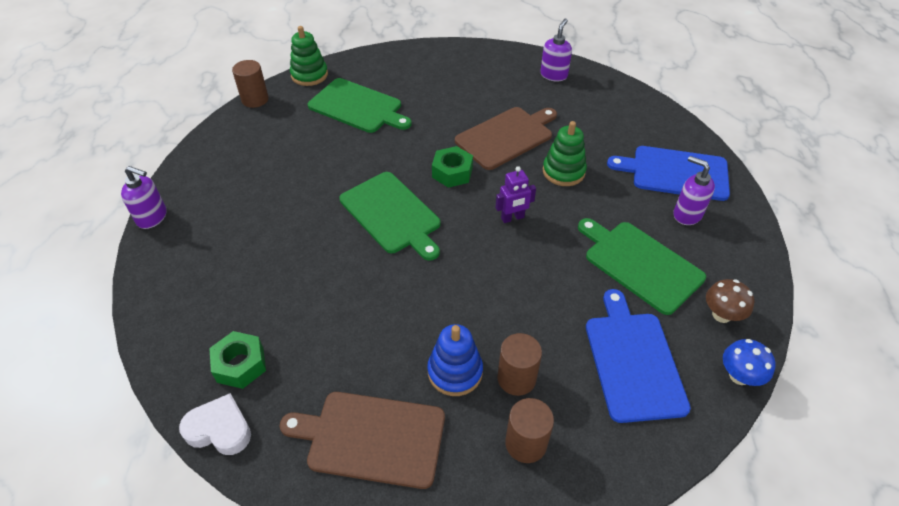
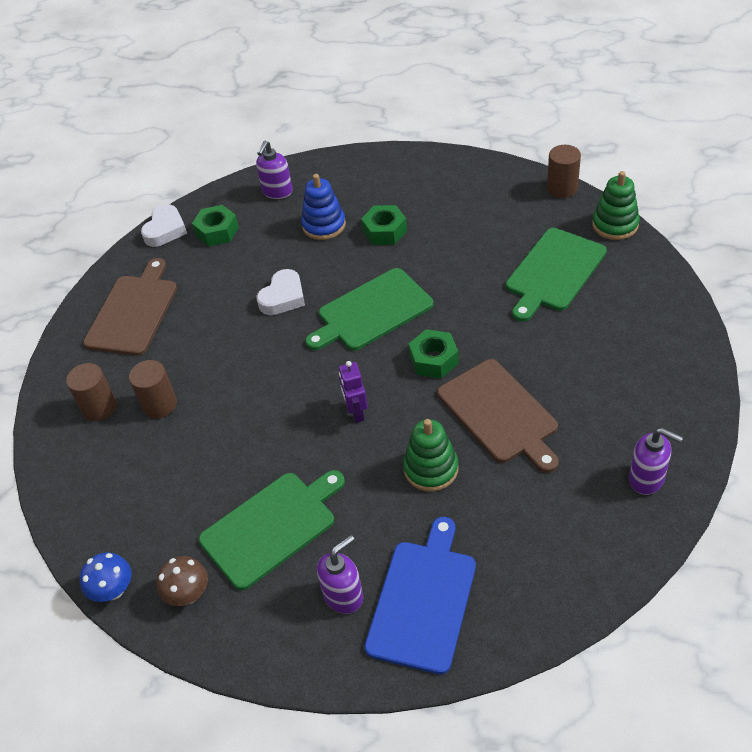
camera: 100 degrees right, 0 degrees up
(152, 217) = (383, 153): purple soap dispenser -> purple soap dispenser (277, 192)
(281, 210) = (385, 231): none -> green nut
(364, 285) = (283, 297): none -> white heart
(455, 372) = (177, 362): blue stacking toy -> blue stacking toy (324, 225)
(633, 361) = (154, 498): blue cutting board -> none

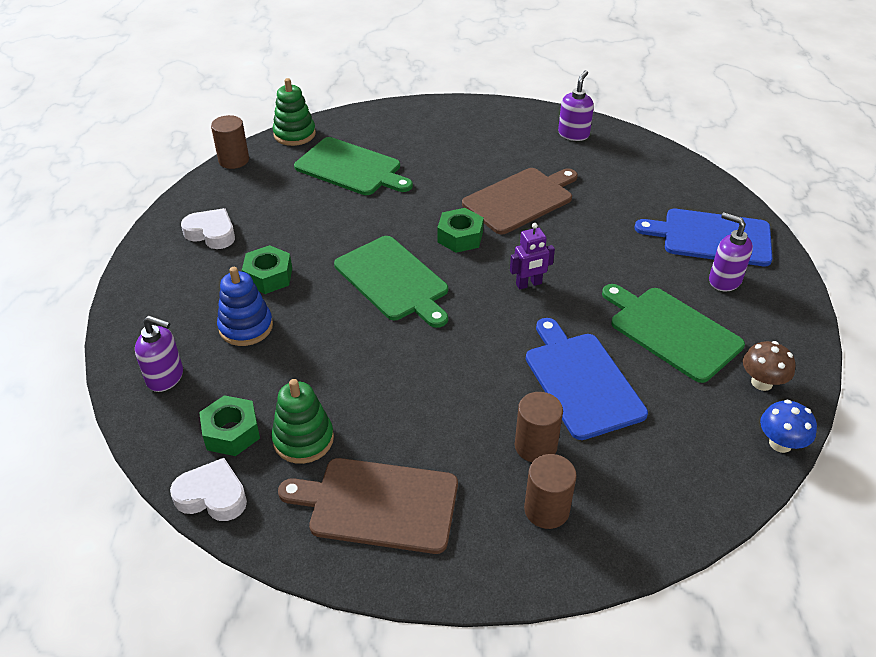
camera: 100 degrees left, 5 degrees down
(221, 443) = (581, 381): none -> blue cutting board
(283, 297) = (365, 352): white heart -> white heart (211, 233)
(431, 469) = (585, 236): green stacking toy -> green stacking toy (303, 439)

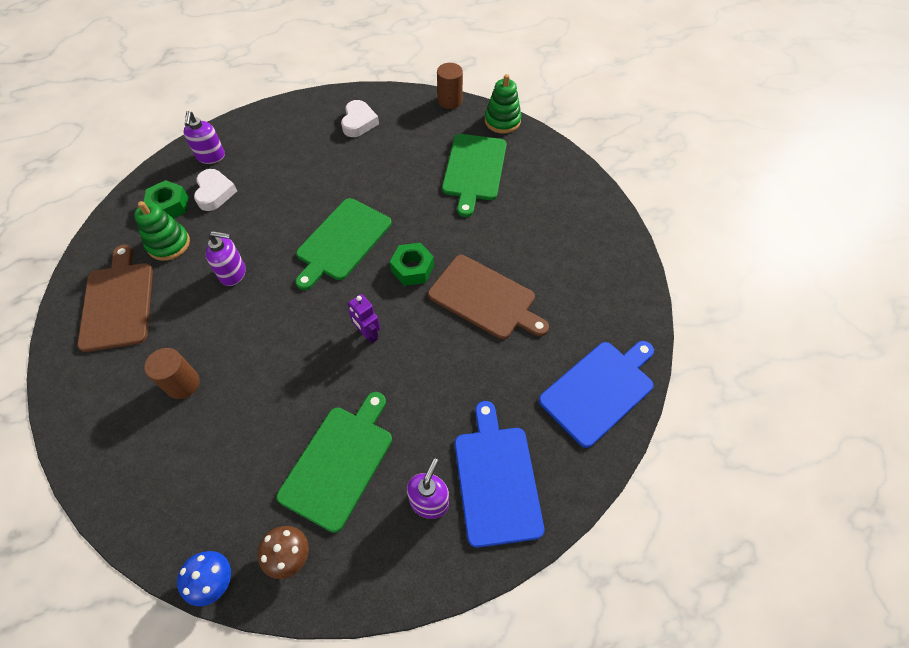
camera: 70 degrees right, 15 degrees up
(212, 496) = (117, 216): white heart -> white heart (215, 193)
(246, 327) = (267, 177): blue stacking toy -> none
(268, 276) = (322, 169): green nut -> none
(546, 510) = (122, 405): brown cylinder -> none
(573, 134) = (616, 316): purple soap dispenser -> purple soap dispenser (233, 273)
(581, 381) = (258, 400): blue cutting board -> blue cutting board (599, 390)

